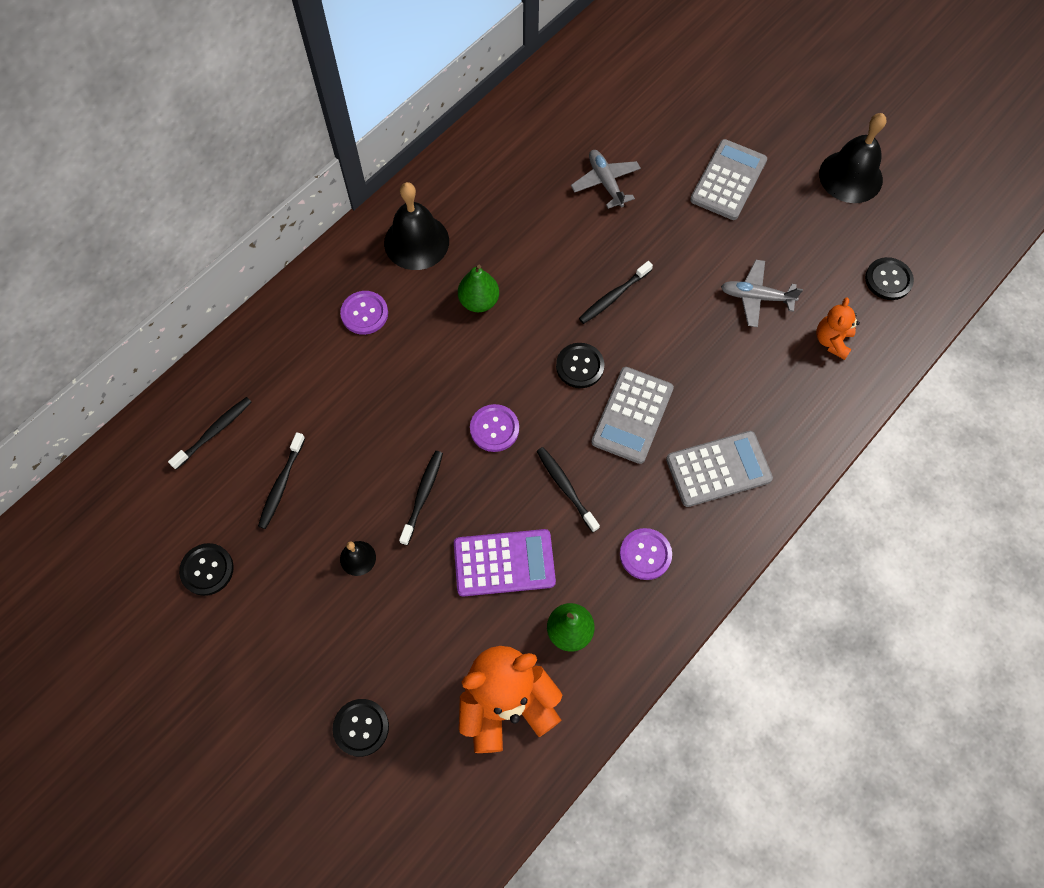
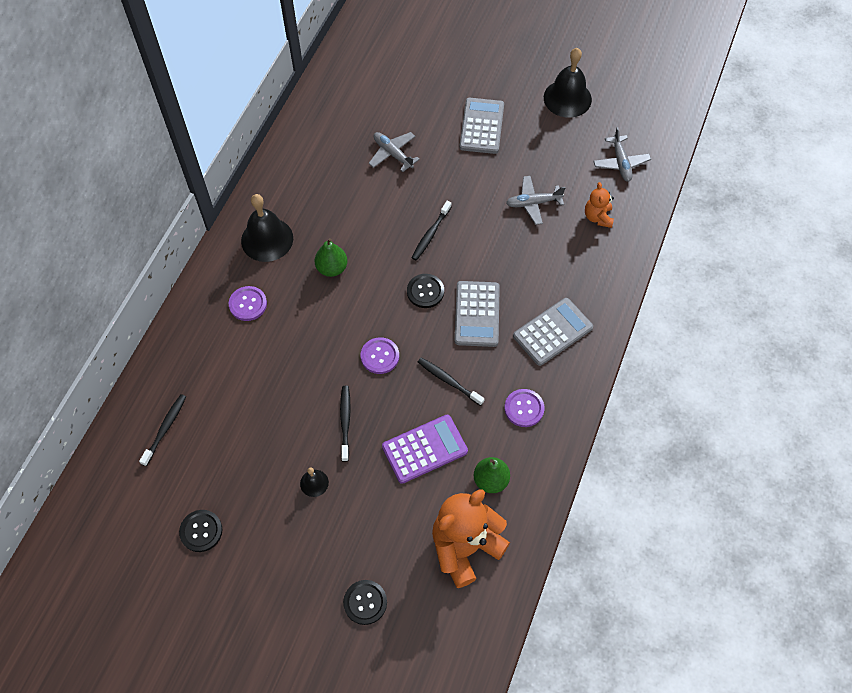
camera: 20 degrees left, 5 degrees down
(281, 484) = (234, 449): black toothbrush -> none
(888, 280) = (620, 163): black button -> grey plane

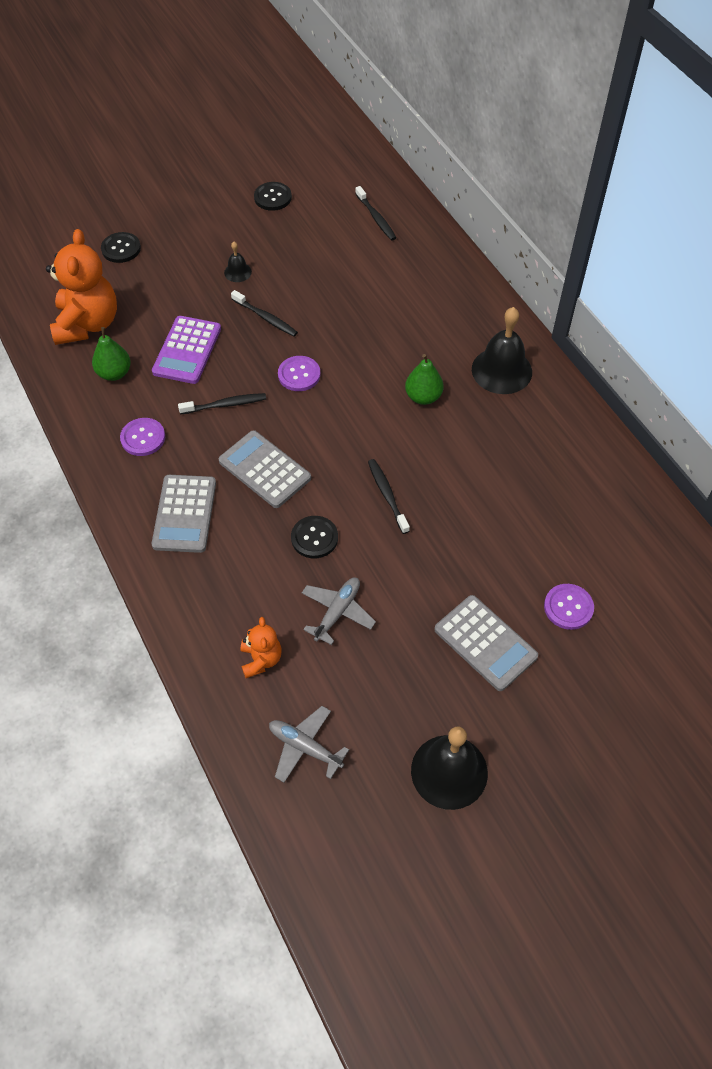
camera: 130 degrees right, 5 degrees down
(248, 304) = (442, 320): purple button -> purple button (568, 607)
(393, 154) = (519, 532): grey plane -> none
(425, 291) = (328, 448): black button -> black button (314, 538)
(598, 217) = (261, 659): orange teddy bear -> orange teddy bear turned 45 degrees clockwise

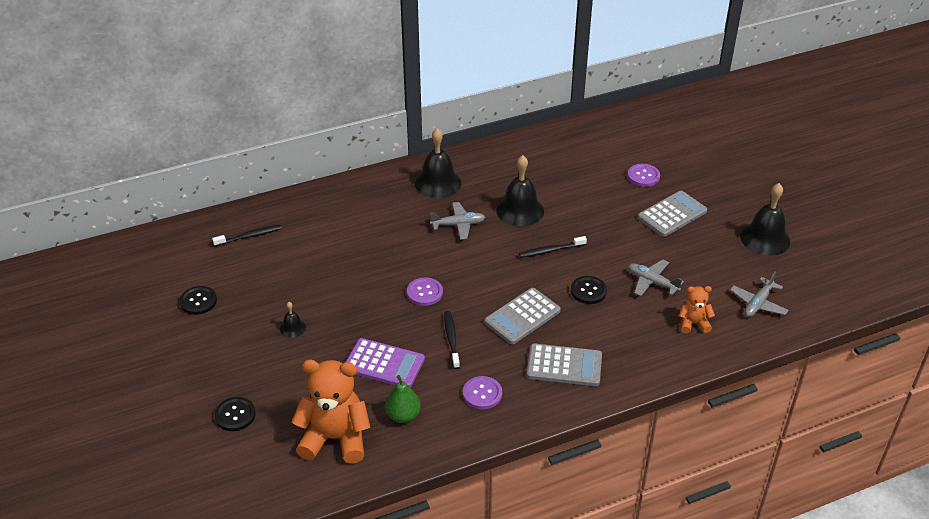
camera: 85 degrees left, 15 degrees down
(265, 318) = (355, 311): black toothbrush -> none
(423, 397) = (458, 225): green pear -> grey plane
(462, 459) = (520, 210): none -> black bell

